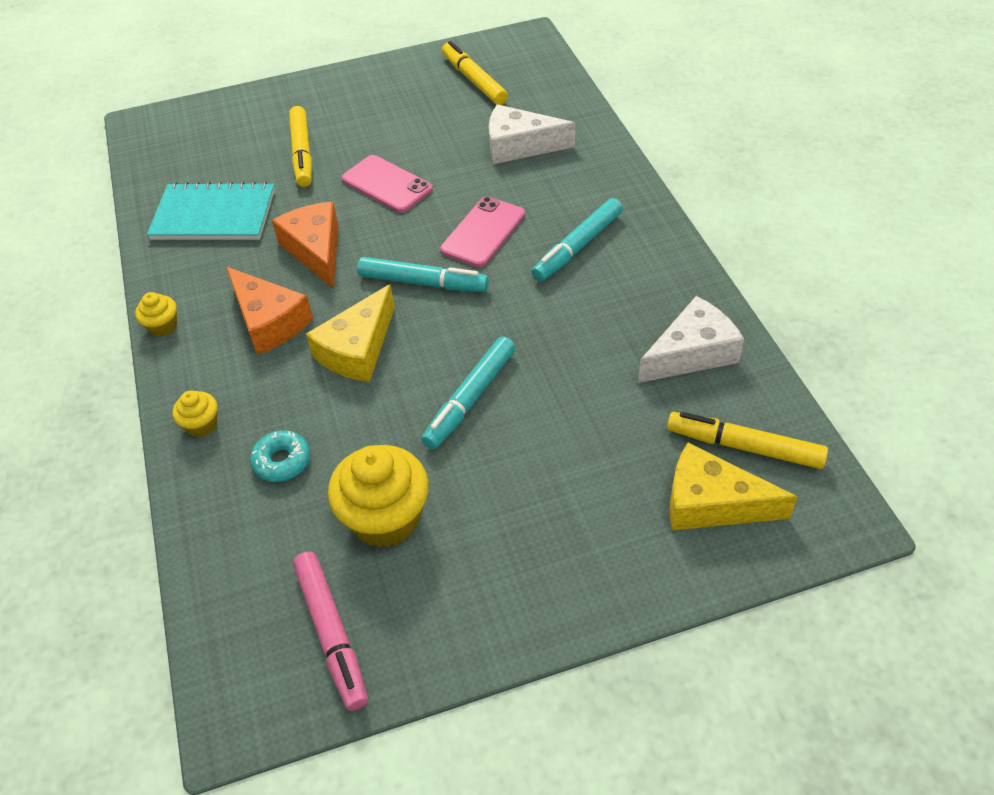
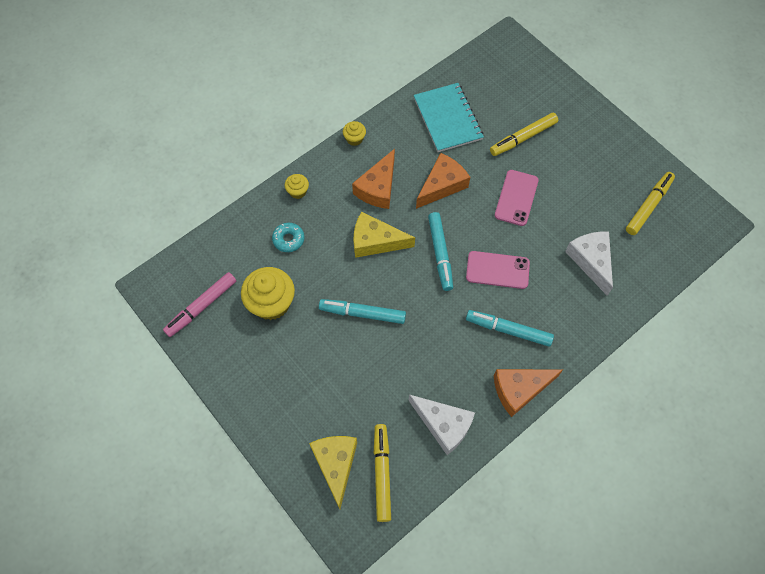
camera: 65 degrees right, 15 degrees up
(669, 261) = (519, 390): none -> orange cheese

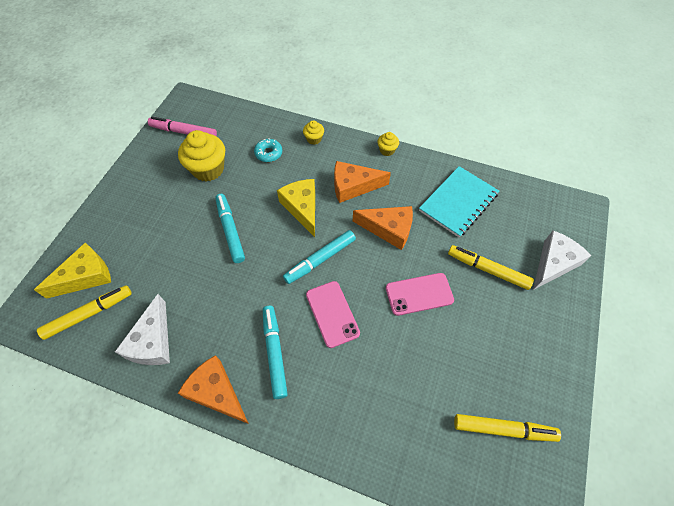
camera: 60 degrees right, 5 degrees down
(591, 261) = (396, 397): white cheese -> white cheese (553, 263)

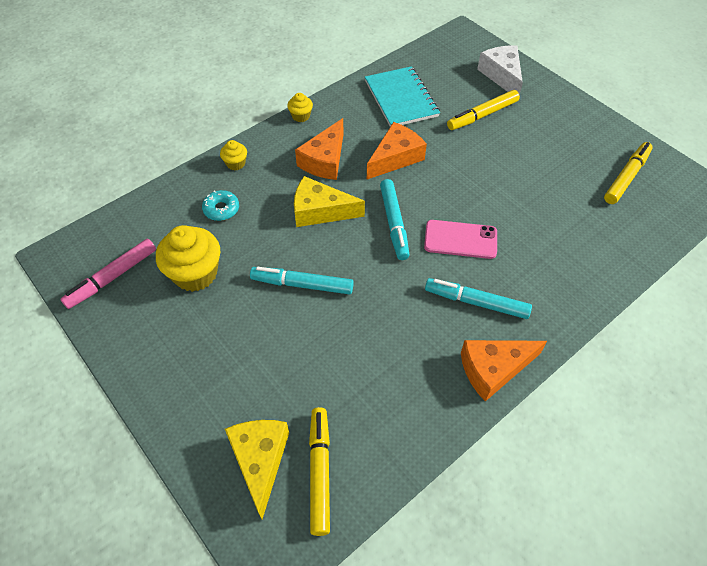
camera: 60 degrees left, 5 degrees down
(153, 341) = (400, 411): white cheese -> none
(419, 294) = (478, 169): pink phone -> none

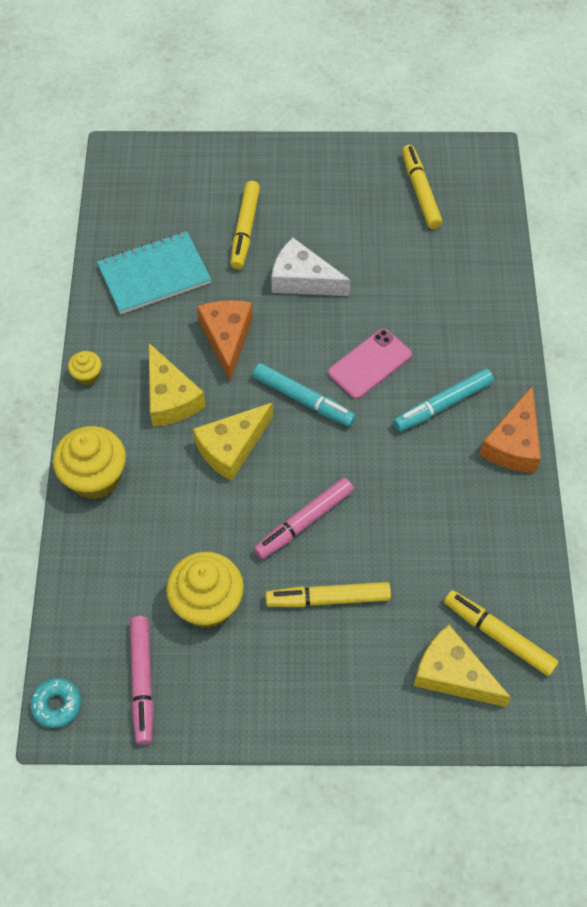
camera: 50 degrees left, 5 degrees up
(221, 209) = (146, 530): turquoise donut -> turquoise donut (57, 705)
(236, 163) = (95, 477): yellow cupcake -> yellow cupcake, size x2.03
(256, 337) = (328, 599): none -> yellow marker
(302, 284) = (304, 522): turquoise marker -> pink marker
(325, 160) = (170, 398): orange cheese -> yellow cheese
(401, 98) = (154, 274): turquoise notebook -> turquoise notebook turned 45 degrees counterclockwise
(502, 76) = (211, 173): white cheese -> white cheese (302, 280)

